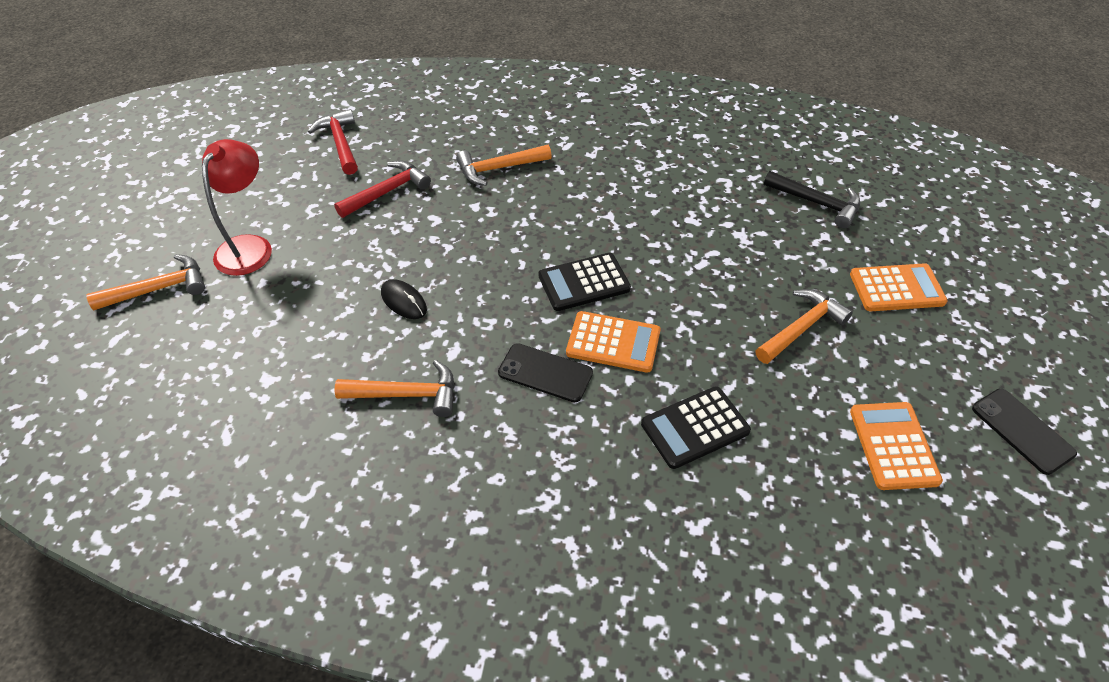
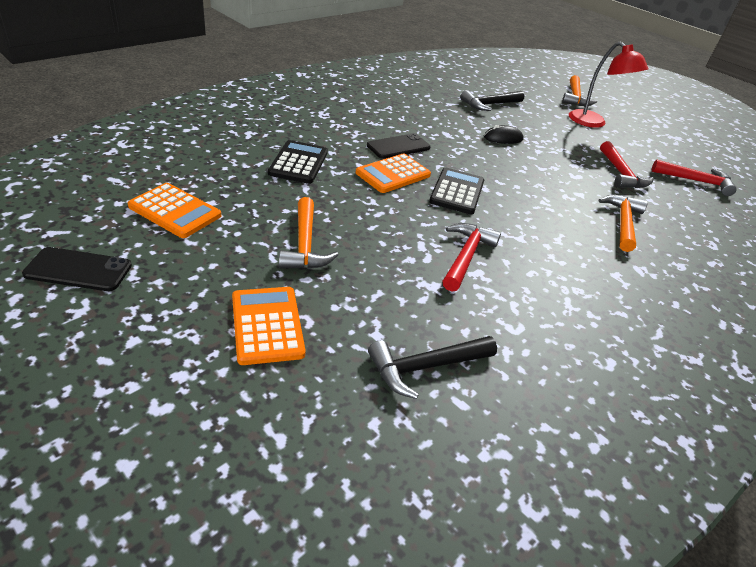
camera: 120 degrees right, 10 degrees down
(297, 357) = (489, 105): none -> black hammer
(407, 394) = (432, 114): orange hammer -> none
(680, 234) = (466, 256): none -> red hammer
(896, 288) = (267, 325): orange calculator -> orange calculator turned 135 degrees clockwise

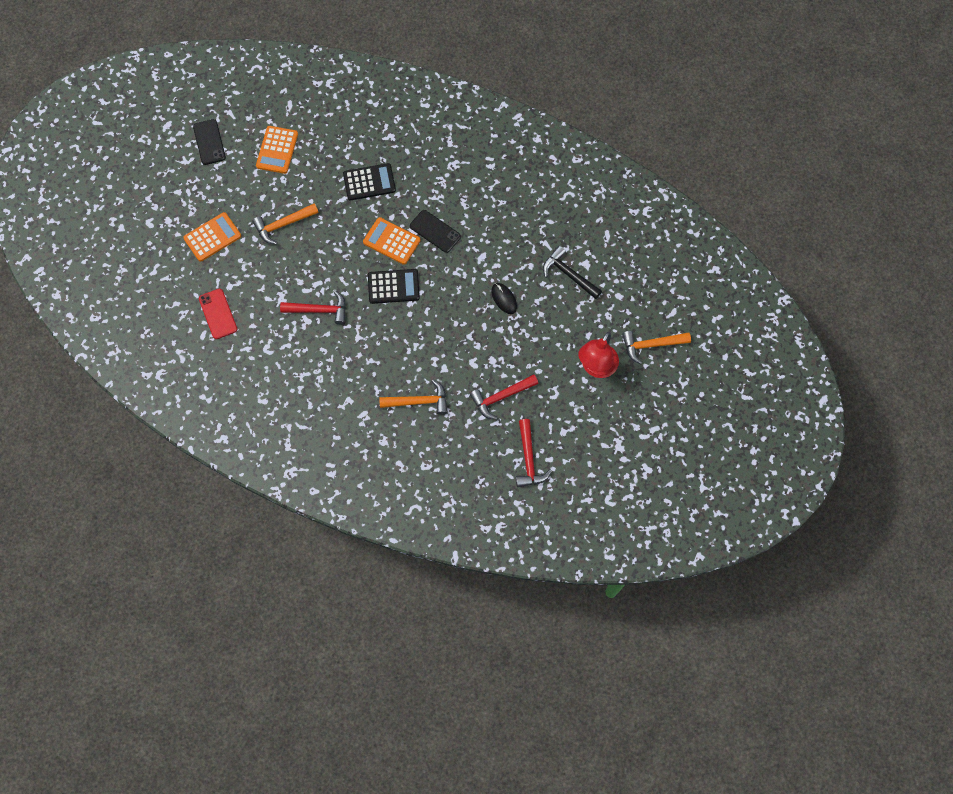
camera: 75 degrees right, 30 degrees up
(425, 367) = (218, 314): black hammer -> red phone

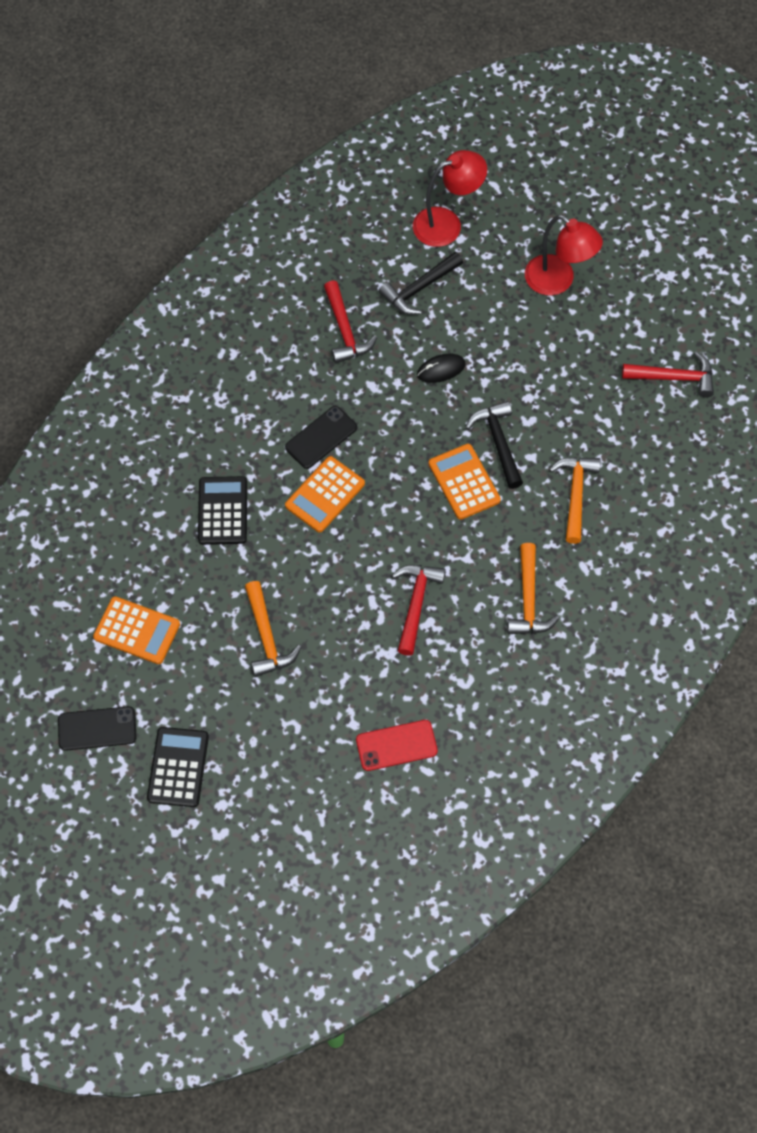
camera: 80 degrees left, 5 degrees down
(212, 237) = (266, 740): orange calculator -> orange calculator (464, 482)
(393, 286) = (397, 502): black calculator -> black calculator (178, 767)
(452, 345) = (498, 442): none -> black hammer
(501, 397) = (583, 396): red hammer -> red hammer (345, 330)
(629, 284) = (447, 224): none -> red lamp
(651, 345) = (536, 216): orange hammer -> orange hammer (528, 600)

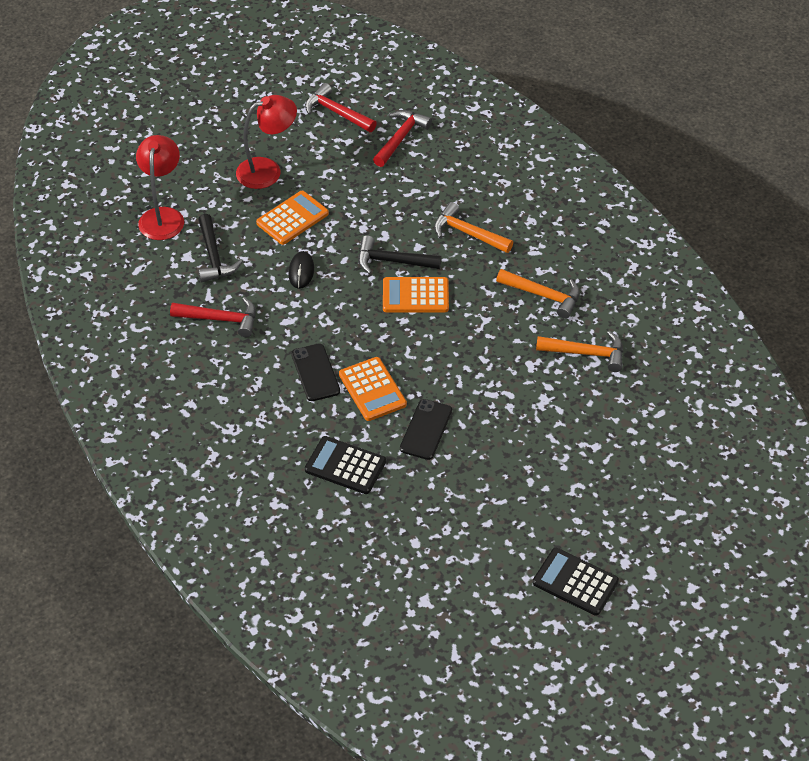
camera: 65 degrees left, 15 degrees down
(97, 728) = (508, 631): black phone -> black phone (426, 429)
(137, 631) = (428, 569): orange calculator -> orange calculator (292, 218)
(267, 637) = (485, 477): orange hammer -> orange hammer (586, 353)
(396, 745) = (628, 425): red phone -> none
(416, 603) = (508, 366): red hammer -> red hammer (336, 112)

